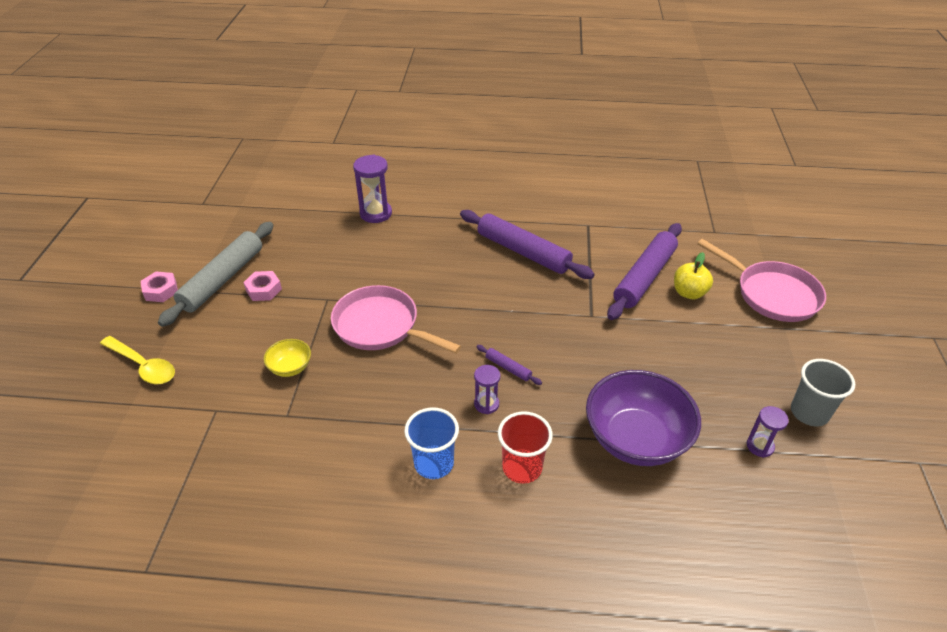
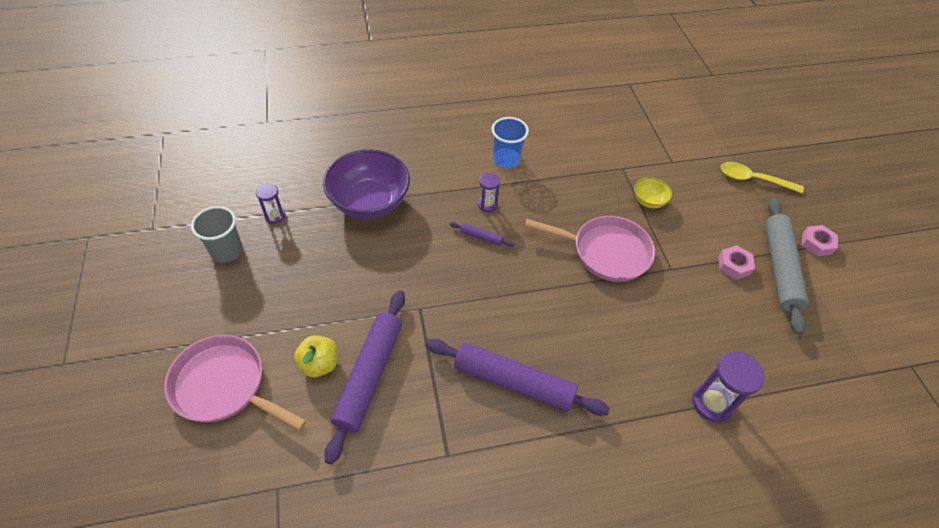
camera: 160 degrees right, 10 degrees up
(522, 467) = (447, 168): red cup -> none

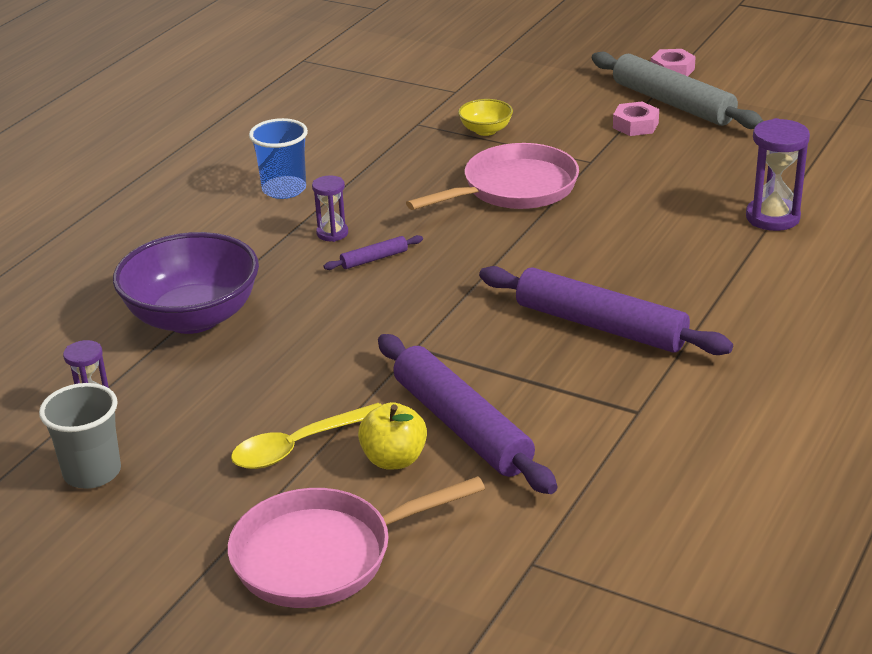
camera: 45 degrees left, 20 degrees down
(513, 382) = (600, 325): purple rolling pin -> purple rolling pin turned 60 degrees clockwise
(753, 179) = (548, 60): yellow spoon -> yellow spoon (299, 446)

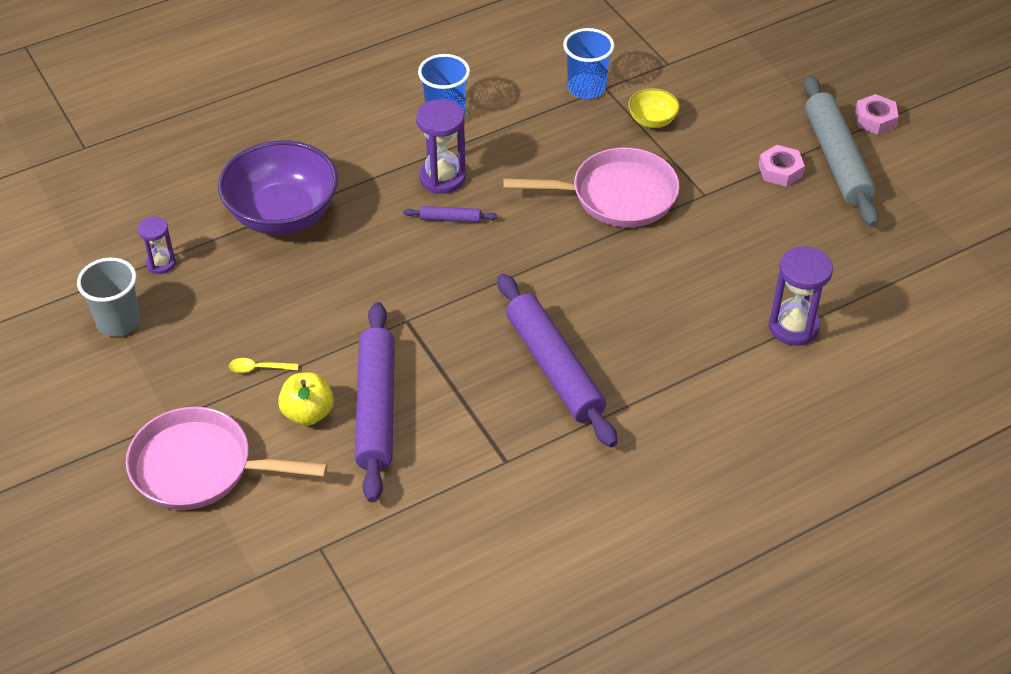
camera: 30 degrees right, 15 degrees up
(299, 446) = (258, 368): yellow spoon -> yellow spoon, size x0.52
(332, 233) = (442, 178): purple hourglass -> purple hourglass, size x1.67
(400, 129) = (586, 88): none -> blue cup

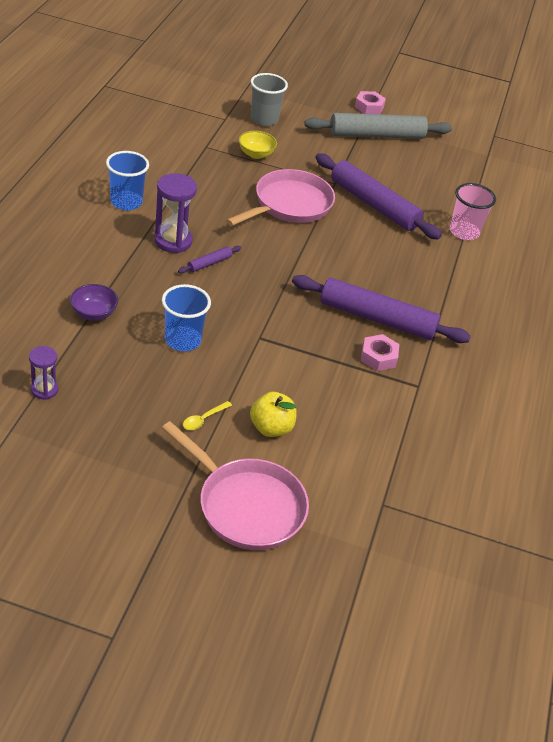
camera: 50 degrees left, 5 degrees down
(118, 322) = (62, 446): grey cup -> grey cup (264, 119)
(200, 467) = (246, 505): pink pan -> pink pan turned 105 degrees counterclockwise
(282, 214) = (94, 313): purple bowl -> purple bowl, size x0.46
(376, 409) = (309, 400): purple rolling pin -> purple rolling pin (374, 205)
(586, 88) = (195, 151): blue cup -> blue cup (183, 340)
(780, 171) = (357, 153): pink nut -> pink nut (378, 357)
(793, 327) = (464, 232): purple hourglass -> pink cup
(836, 159) = (376, 135): grey rolling pin -> grey rolling pin turned 45 degrees counterclockwise

